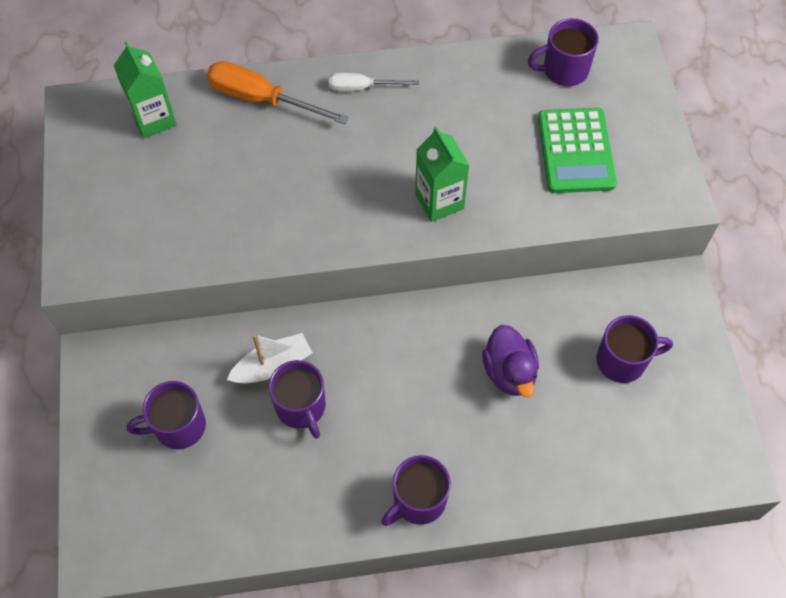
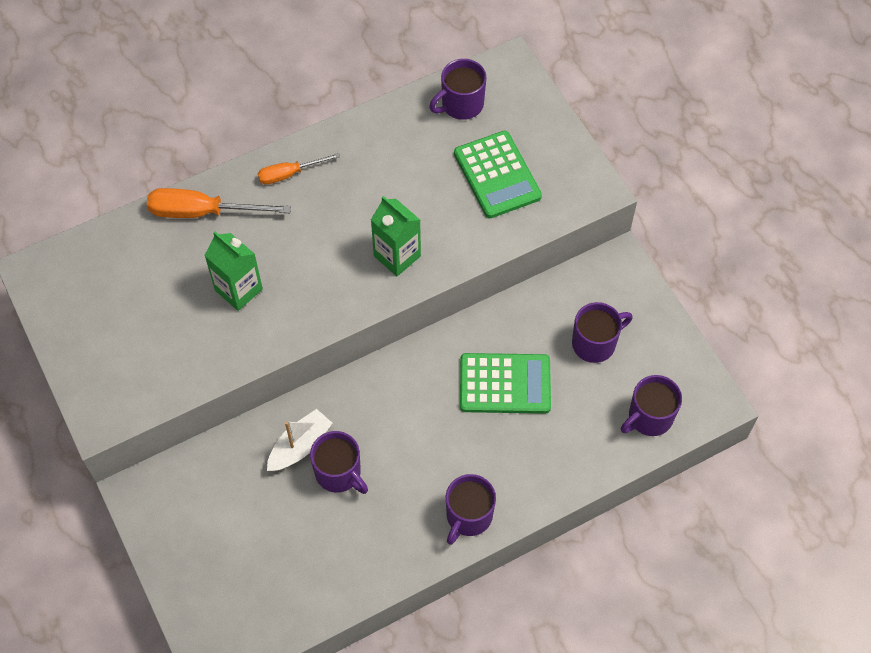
camera: 20 degrees left, 0 degrees up
(154, 119) = (111, 261): green carton -> green carton (238, 290)
(178, 426) = (238, 525): purple mug -> purple mug (649, 417)
(362, 87) = (289, 174): white screwdriver -> orange screwdriver
(509, 372) = (505, 384): purple duck -> green calculator

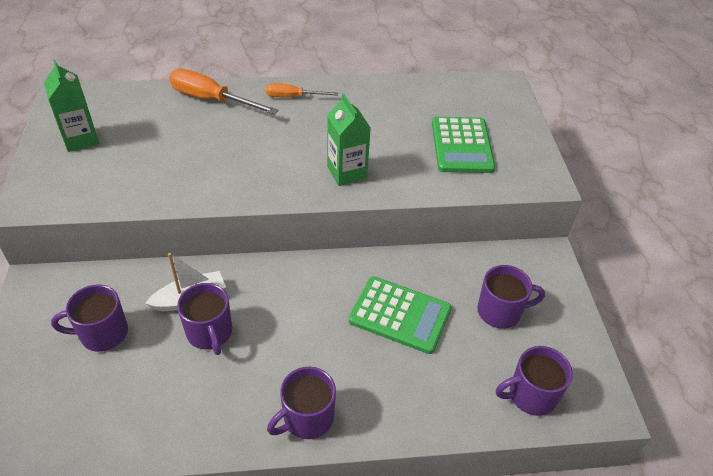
camera: 20 degrees right, 15 degrees down
(238, 290) = (203, 154): green carton -> green carton (81, 139)
(461, 104) = (454, 95): purple mug -> purple mug (102, 333)

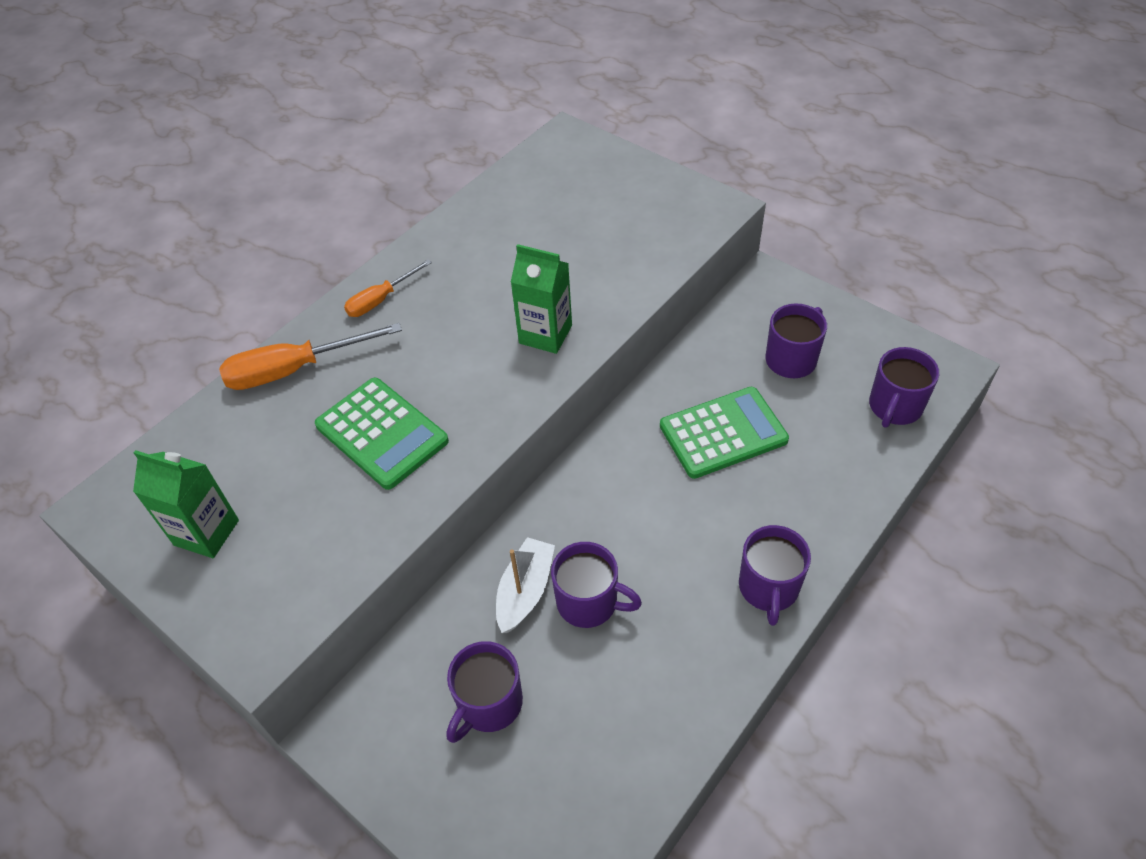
camera: 40 degrees left, 5 degrees up
(461, 146) = (610, 227): green calculator -> green calculator (382, 433)

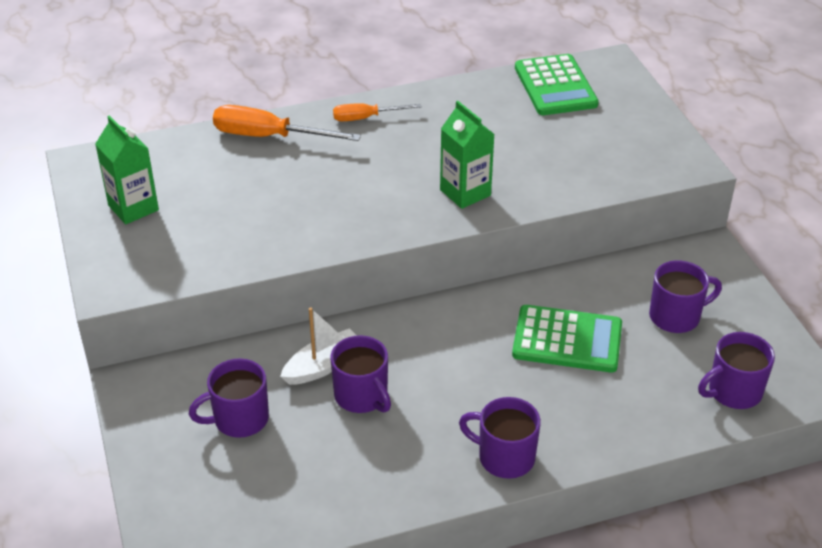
camera: 30 degrees right, 10 degrees down
(382, 433) = (292, 202): green calculator -> green calculator (555, 86)
(768, 588) = (504, 457): purple mug -> purple mug turned 75 degrees clockwise

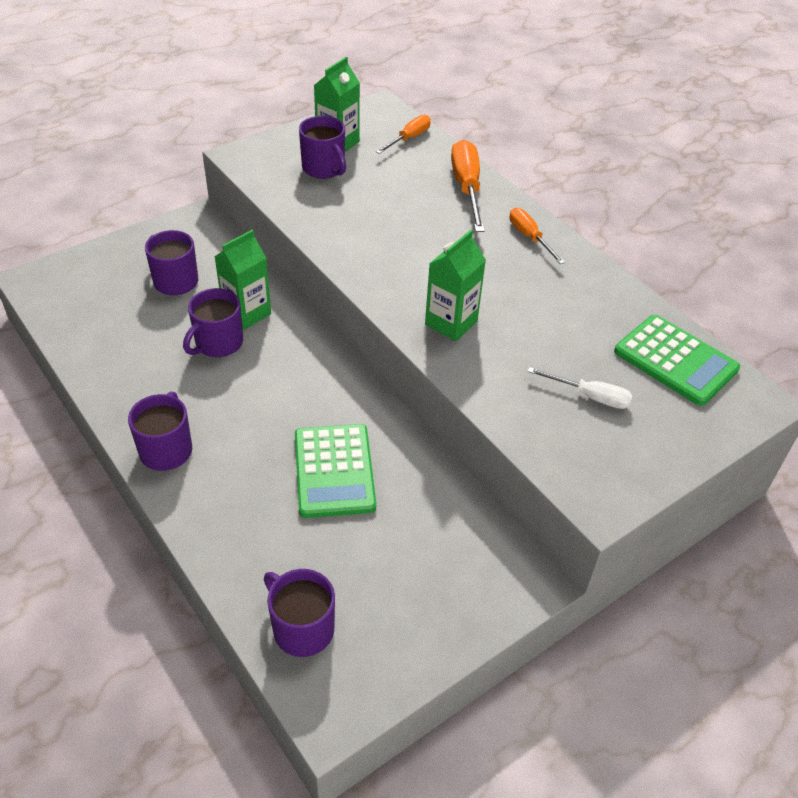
camera: 70 degrees right, 5 degrees up
(158, 155) = (409, 138): none -> orange screwdriver
(323, 366) = (247, 313): white boat -> green carton
(555, 86) = (675, 360): green calculator -> green calculator turned 105 degrees counterclockwise
(581, 139) = (590, 396): none -> white screwdriver
(676, 316) = (403, 560): purple mug -> purple mug (324, 168)

